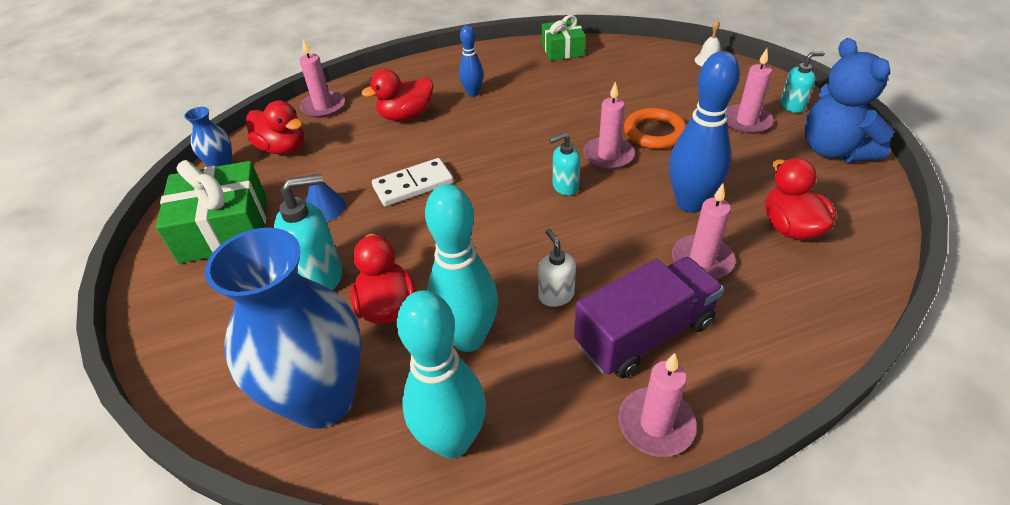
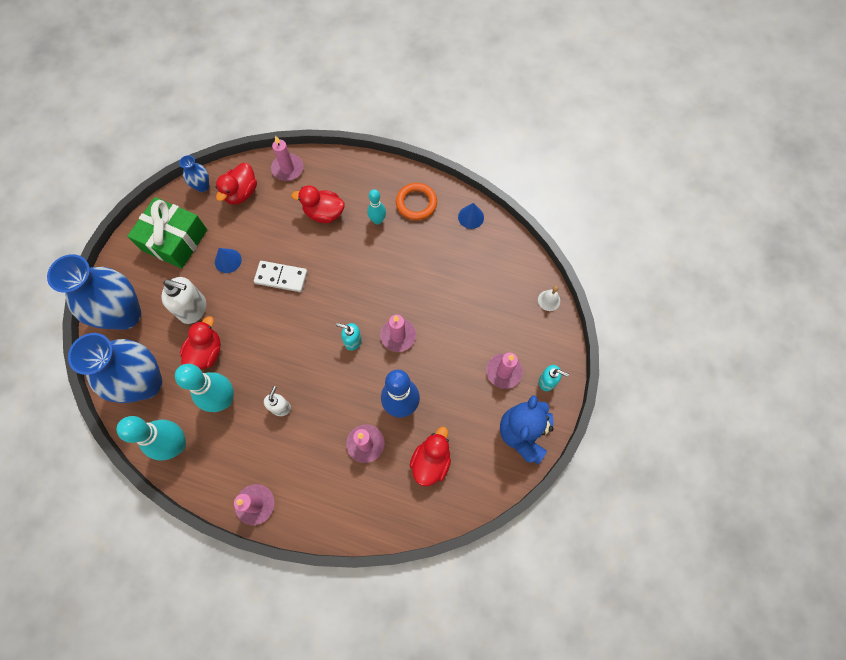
camera: 35 degrees right, 25 degrees up
(212, 342) = (125, 315): none -> blue vase
(283, 148) = (241, 193): red duck -> red duck turned 45 degrees clockwise
(320, 275) = (193, 309): turquoise soap dispenser -> white soap dispenser
(473, 93) = (377, 220): blue bowling pin -> turquoise bowling pin
(562, 50) = (471, 217): green gift -> blue cone
(644, 334) = (296, 460): purple truck -> none
(654, 133) = (442, 338): orange ring -> orange ring (416, 203)

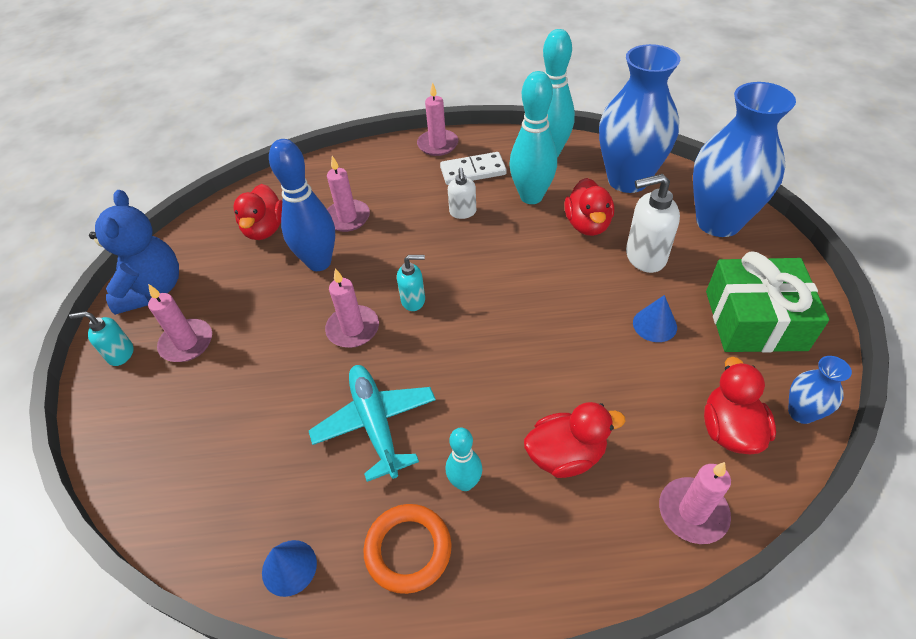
camera: 160 degrees right, 20 degrees down
(281, 277) = (562, 334): white domino -> white domino (473, 171)
(408, 268) = (375, 423): none -> turquoise plane
(549, 300) = (118, 467): white bell -> none

